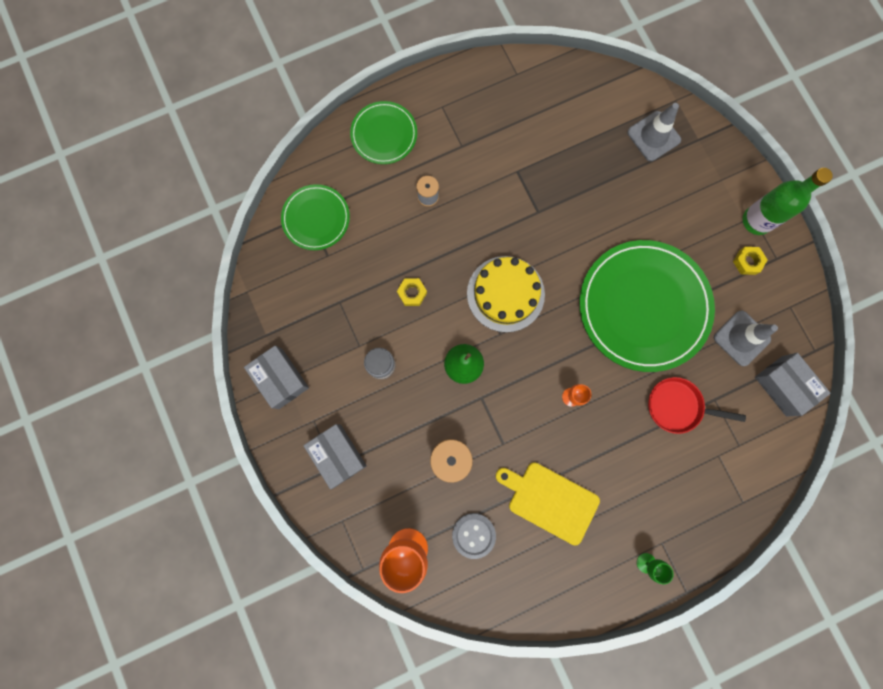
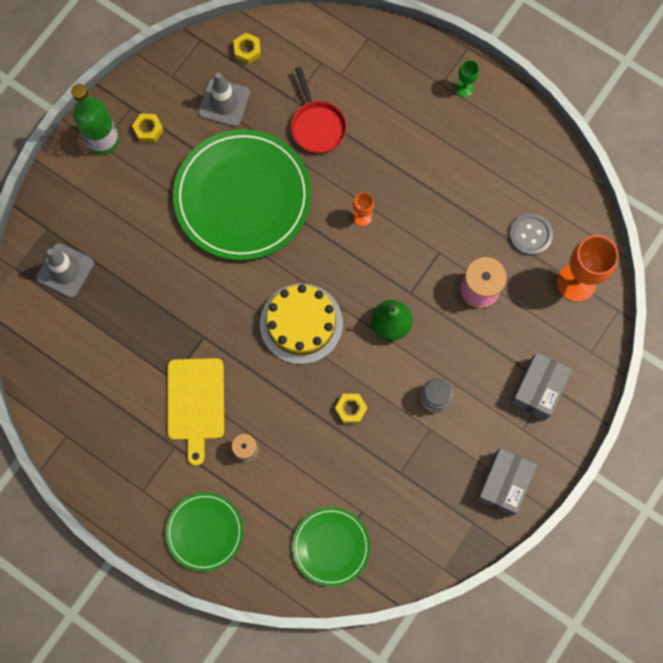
camera: 120 degrees left, 5 degrees down
(550, 501) = (462, 188): yellow cutting board -> yellow cutting board (196, 403)
(783, 386) = (247, 50): grey box -> yellow nut

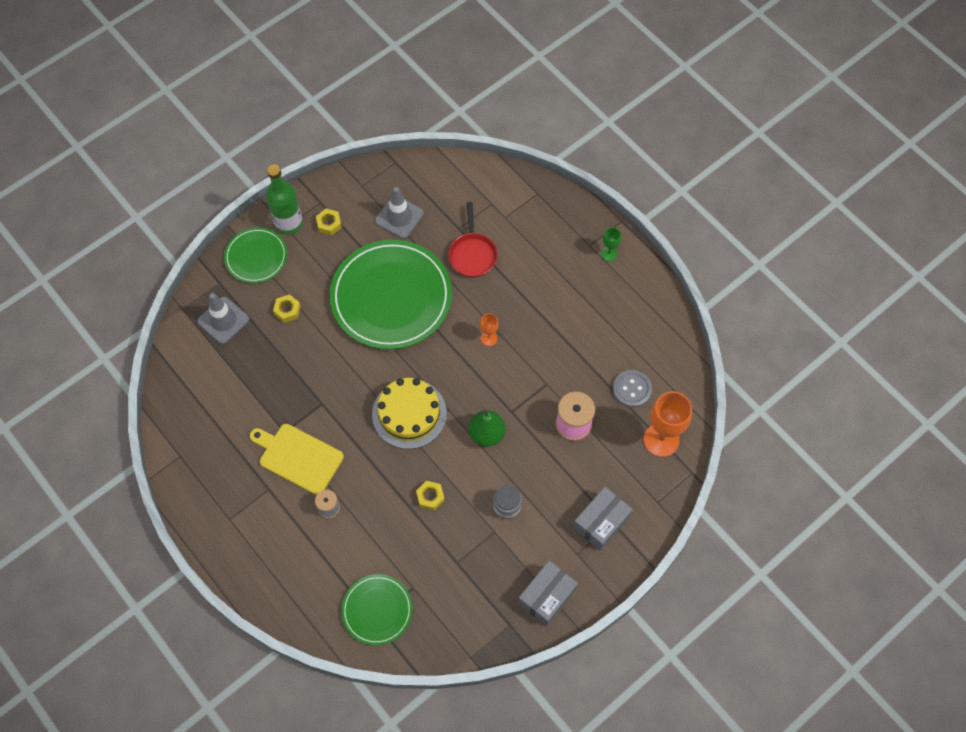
camera: 15 degrees right, 10 degrees down
(196, 403) = (298, 457): yellow cutting board -> yellow cutting board turned 105 degrees clockwise
(204, 531) = (271, 568): green plate -> green plate (256, 257)
(247, 50) = (432, 180): yellow nut -> yellow nut (287, 310)

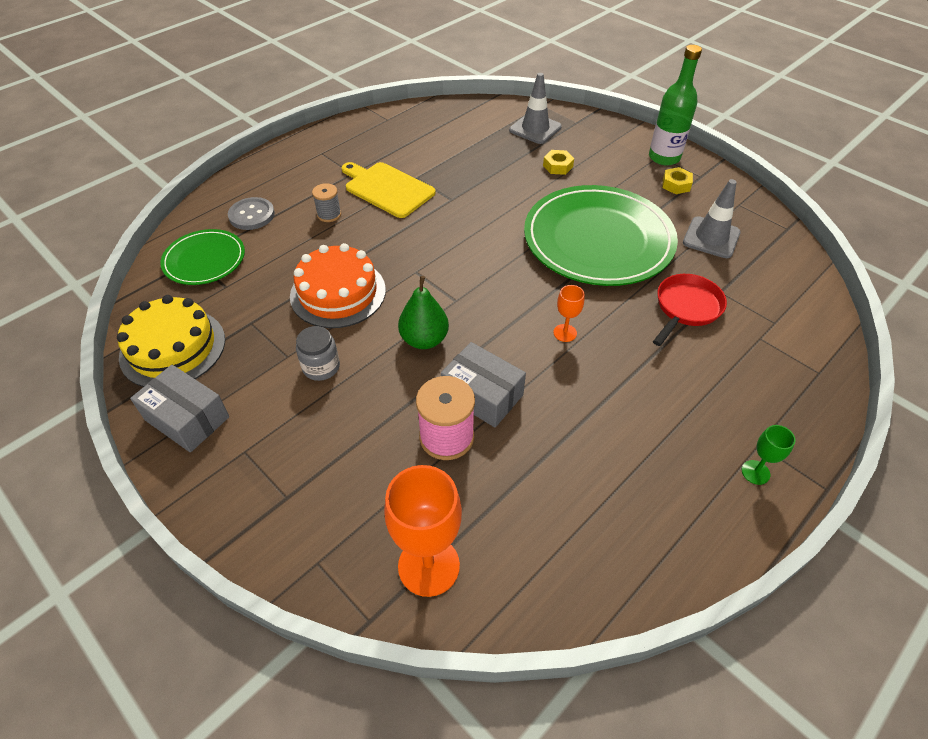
camera: 85 degrees right, 15 degrees down
(256, 257) = (614, 141): green plate -> none
(298, 457) = (387, 189): yellow cutting board -> yellow cutting board turned 75 degrees counterclockwise
(409, 413) = (446, 266): yellow cake -> yellow cake (173, 348)
(430, 497) = (338, 293): yellow nut -> orange cake
(472, 254) = (686, 308): red pan -> red pan turned 135 degrees clockwise
(601, 522) = (289, 481): grey box -> grey box (482, 395)
(632, 389) = (516, 516): grey button -> grey button (252, 215)

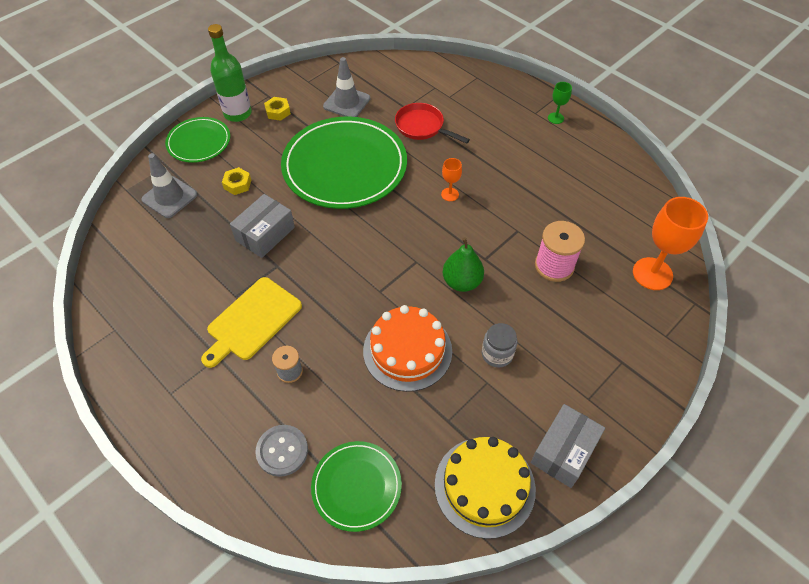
camera: 90 degrees left, 5 degrees up
(482, 395) = (514, 245): grey box -> grey box (265, 234)
(613, 137) = (199, 142): none -> green plate

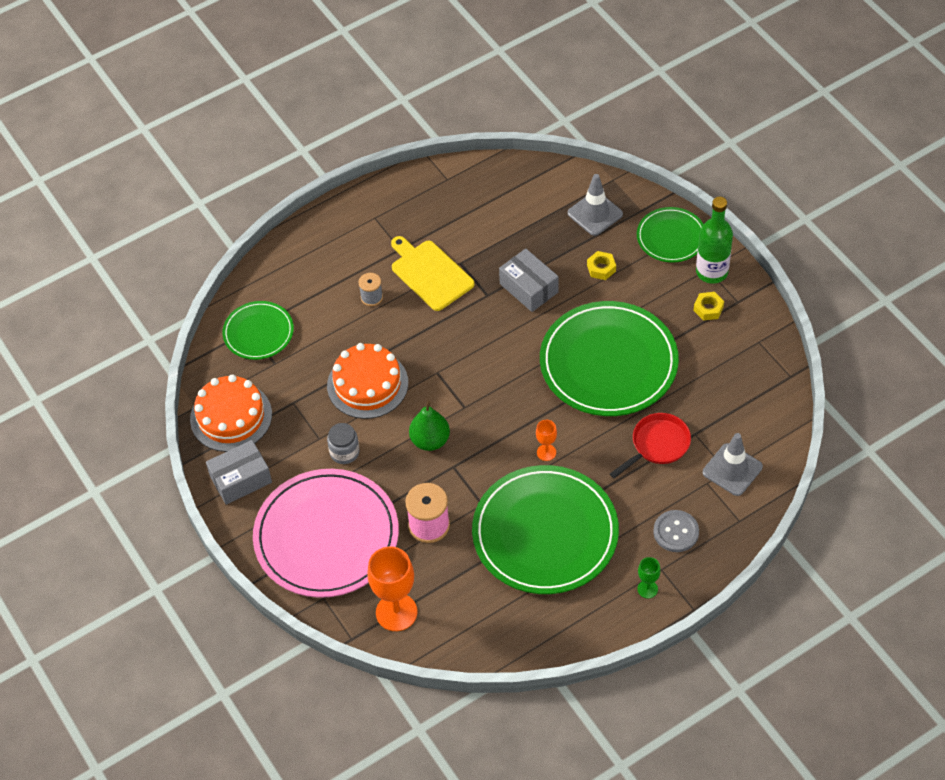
camera: 105 degrees right, 0 degrees up
(282, 451) = (302, 287): grey button -> grey button (676, 532)
(346, 102) = (713, 376): grey traffic cone -> grey traffic cone (732, 470)
(484, 486) = (231, 416): yellow cake -> orange cake
(530, 184) = (545, 533): none -> green plate
(564, 451) = (241, 479): grey box -> grey box turned 75 degrees counterclockwise
(599, 348) = (326, 536): none -> pink plate

